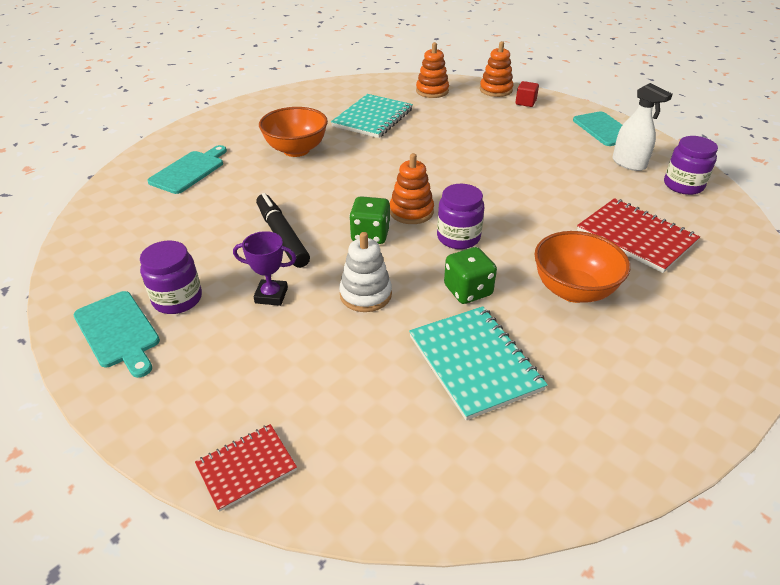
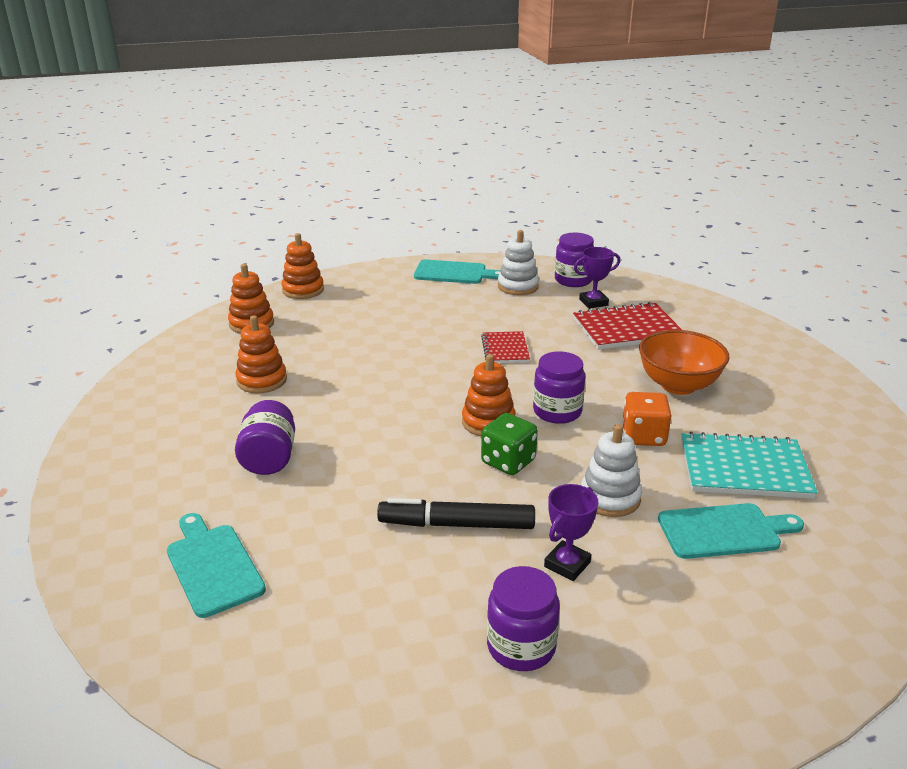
camera: 60 degrees left, 10 degrees down
(118, 331) = (553, 719): turquoise cutting board -> turquoise cutting board (723, 531)
(246, 467) = (829, 654): red notebook -> red notebook (505, 349)
(296, 150) = (269, 458): orange bowl -> purple jar
(373, 118) = (262, 380): turquoise notebook -> orange stacking toy
(468, 290) = (644, 436): green dice -> orange dice
(525, 102) = (351, 286): red cube -> none
(629, 163) = (518, 286): white spray bottle -> white stacking toy
(658, 206) = (593, 302): none -> purple trophy

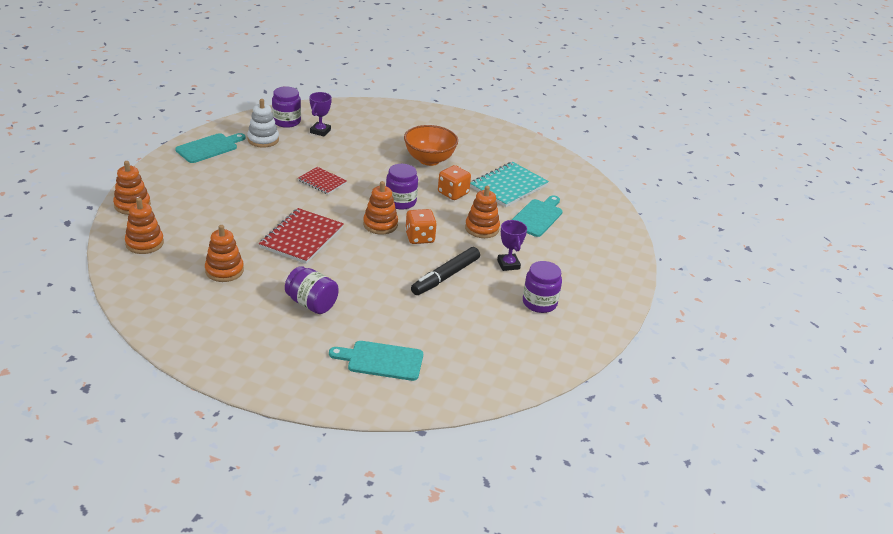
camera: 55 degrees left, 5 degrees up
(508, 462) = (419, 237): green dice -> orange dice
(610, 498) = (482, 228): white stacking toy -> orange stacking toy
(627, 329) = (361, 140): red notebook -> red notebook (301, 238)

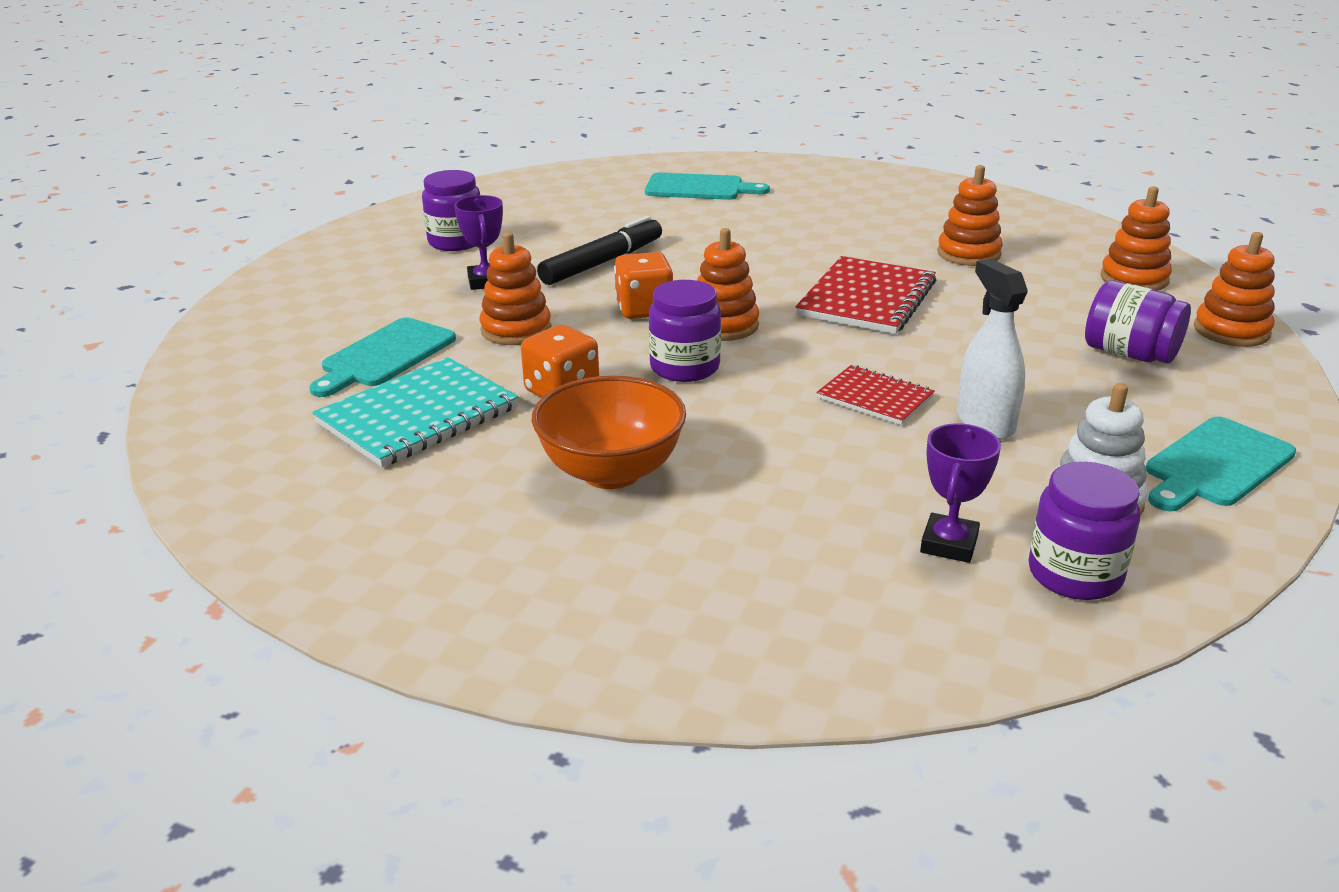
camera: 175 degrees left, 5 degrees down
(283, 168) = (985, 423): none -> white spray bottle
(311, 304) = (811, 228): purple jar -> purple jar (1129, 354)

